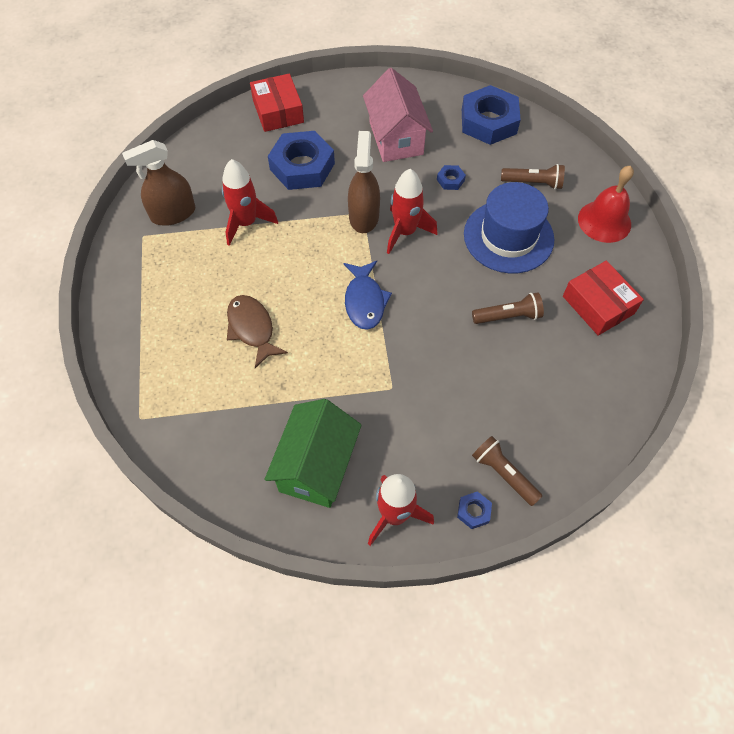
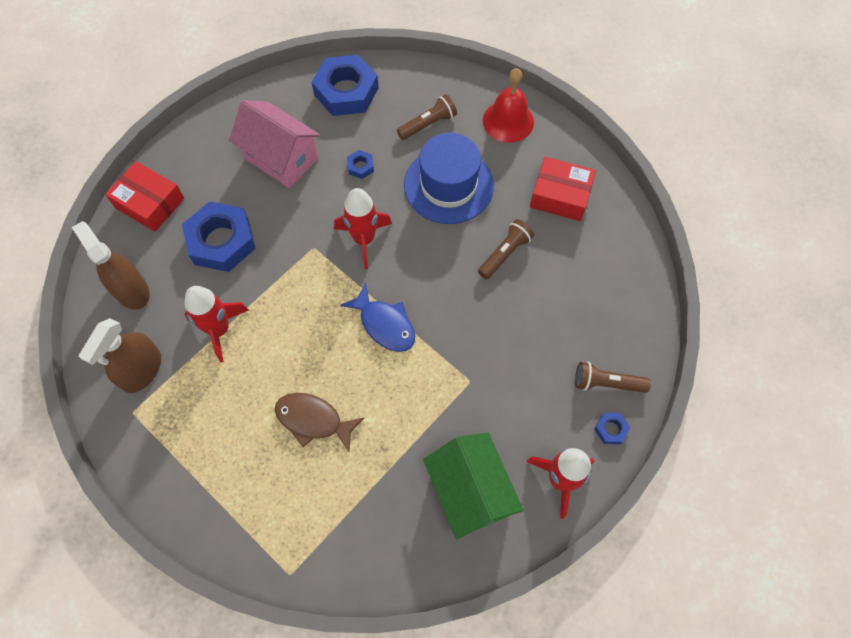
camera: 40 degrees left, 5 degrees up
(364, 216) = (317, 250): brown spray bottle -> brown spray bottle (131, 290)

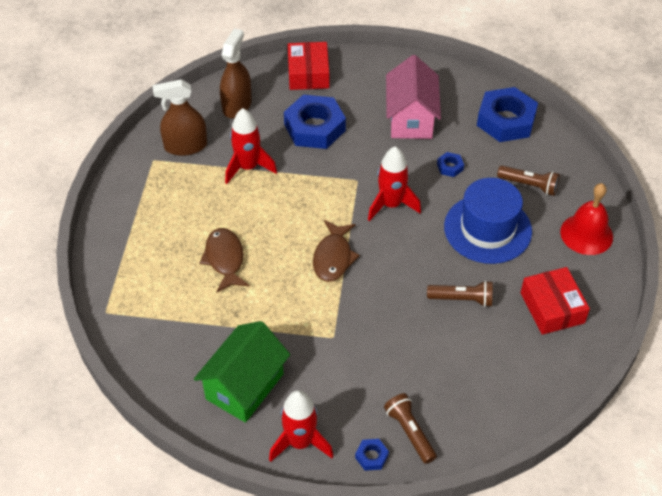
camera: 55 degrees right, 15 degrees down
(384, 324) = (333, 257): blue fish -> brown fish

